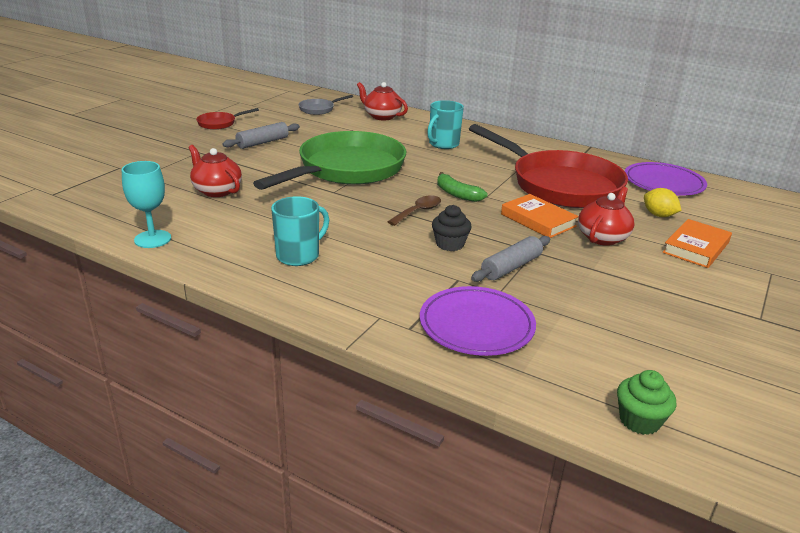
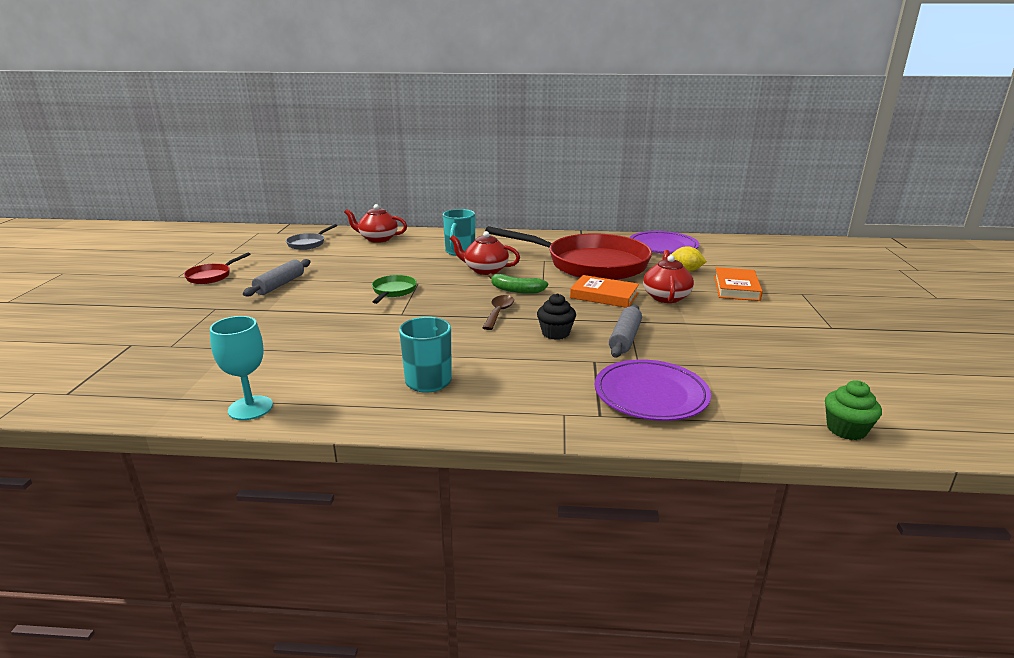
camera: 25 degrees left, 5 degrees down
(217, 190) = (276, 341): red teapot -> red teapot (485, 270)
(347, 169) = (393, 291): green pan -> green pan, size x0.40

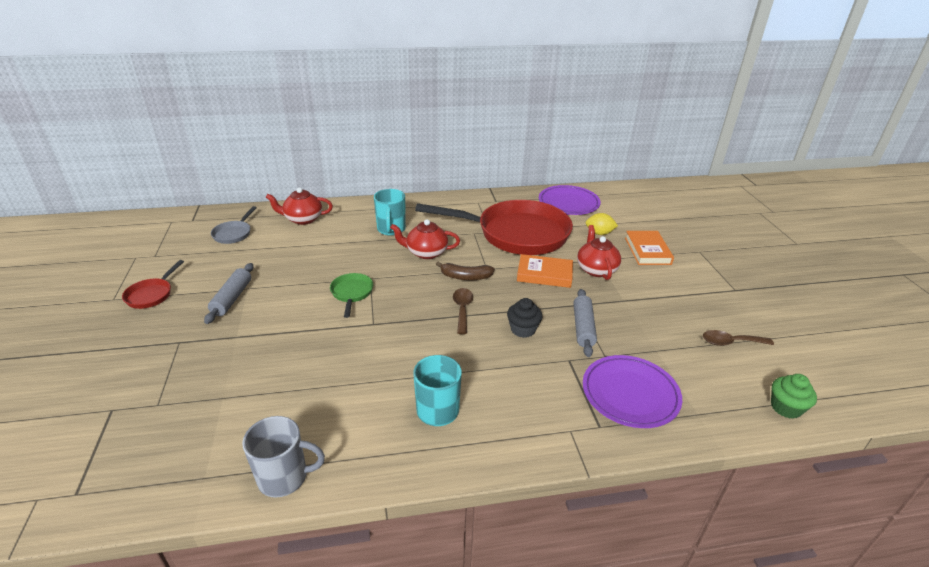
camera: 15 degrees left, 10 degrees up
(250, 408) = (284, 477): turquoise goblet -> grey mug
(516, 290) = (465, 277): green banana -> brown banana
(801, 368) = (730, 342): none -> brown spoon

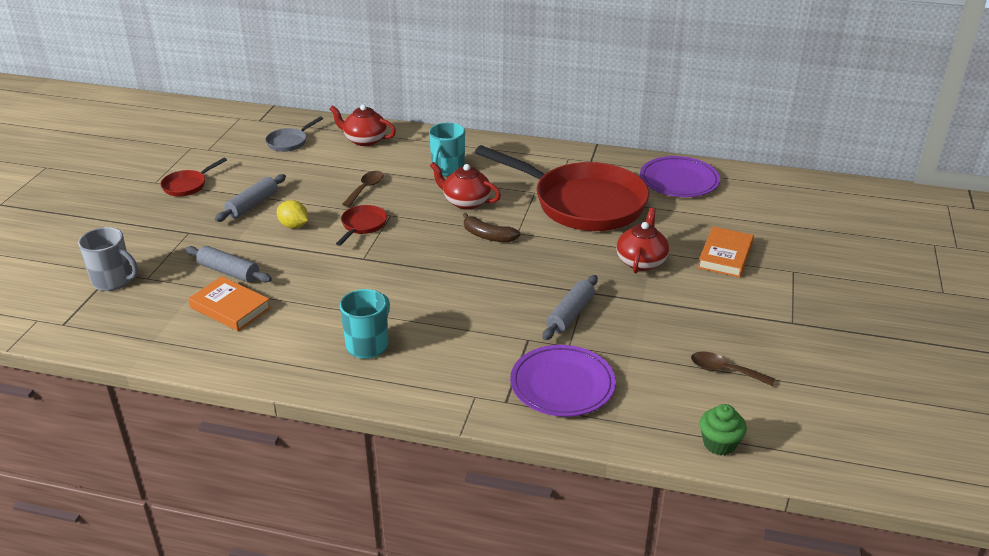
camera: 25 degrees right, 0 degrees up
(247, 372) = (229, 272): none -> grey rolling pin
(284, 477) = (211, 358): grey mug -> grey mug (114, 281)
(352, 293) = (362, 225): green pan -> red pan
(462, 309) = (459, 266): brown spoon -> brown spoon (366, 188)
(523, 329) = (505, 300): black cupcake -> none
(544, 274) = (576, 253): orange book -> orange book (230, 308)
(599, 233) = (684, 223): yellow lemon -> yellow lemon (294, 226)

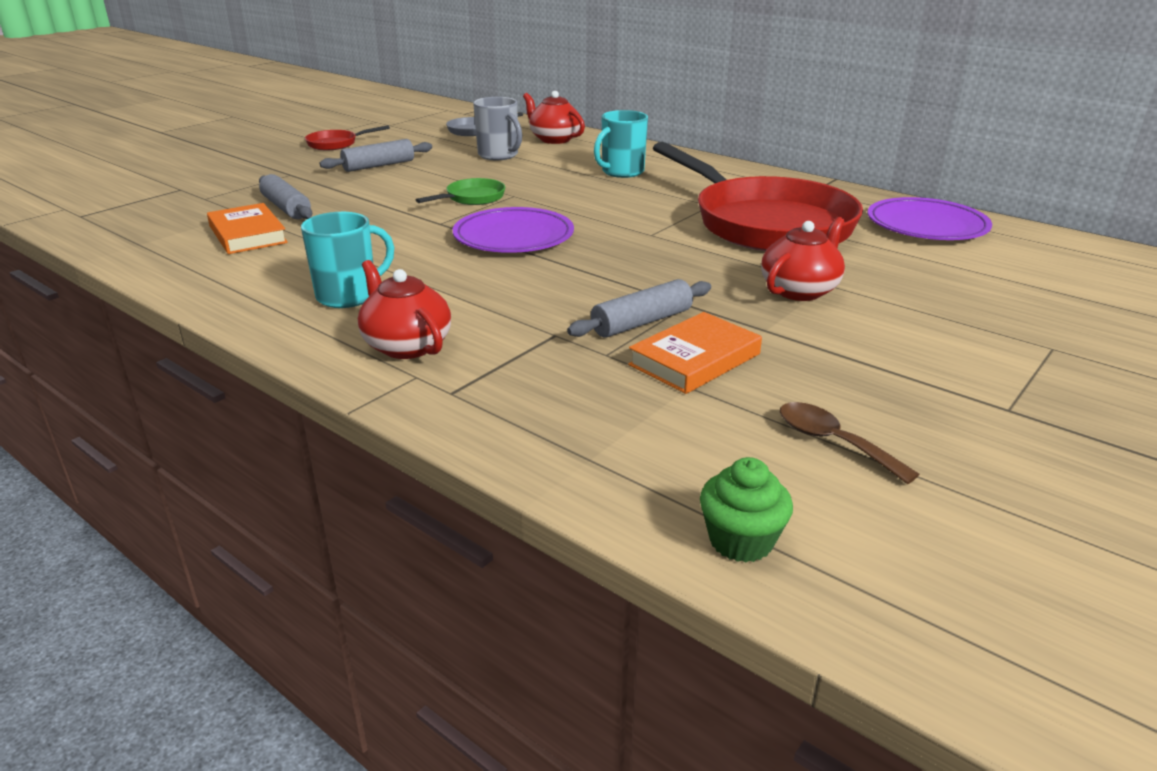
camera: 25 degrees right, 5 degrees down
(114, 281) = (171, 195): grey mug -> grey mug (499, 155)
(294, 226) = (399, 186): yellow lemon -> none
(362, 225) = (472, 198): red pan -> green pan
(366, 188) = (511, 172): brown spoon -> none
(466, 202) = (614, 199): red teapot -> red teapot (406, 345)
(488, 236) = (609, 230): brown banana -> none
(562, 385) = (551, 394): purple plate -> purple plate (513, 237)
(725, 256) = (941, 309): orange book -> orange book (694, 359)

